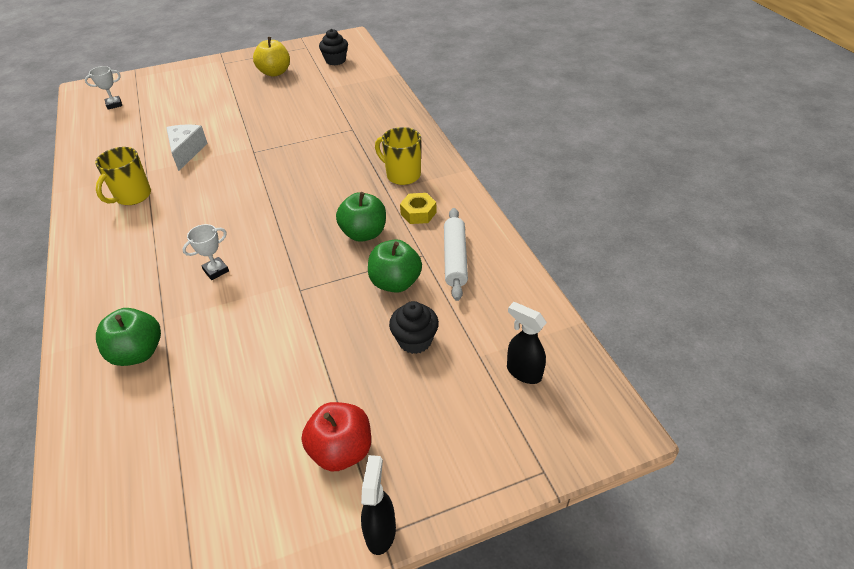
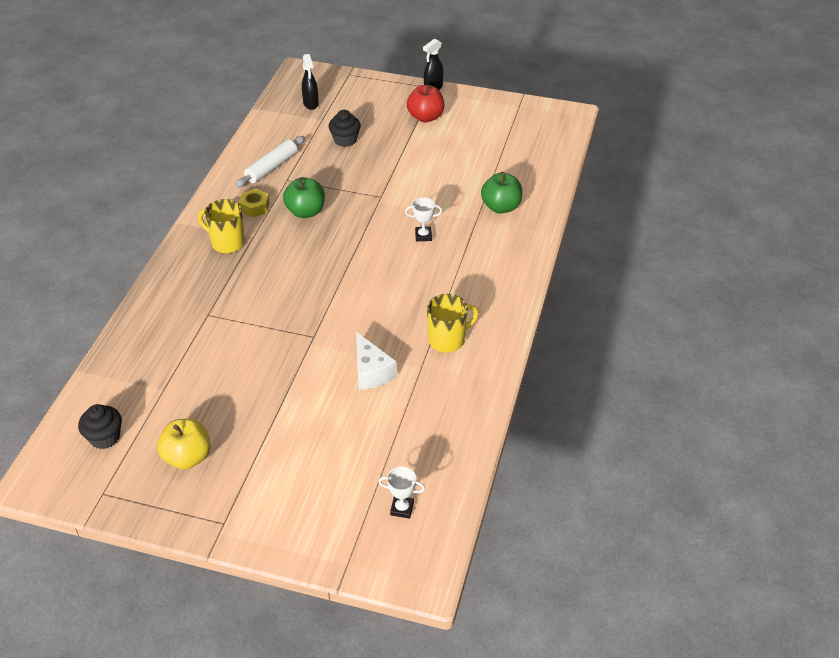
camera: 145 degrees left, 0 degrees up
(186, 152) = (371, 372): white cheese -> white cheese turned 60 degrees counterclockwise
(395, 282) = (321, 172): green apple -> none
(402, 175) = (227, 243): yellow mug -> yellow mug turned 135 degrees clockwise

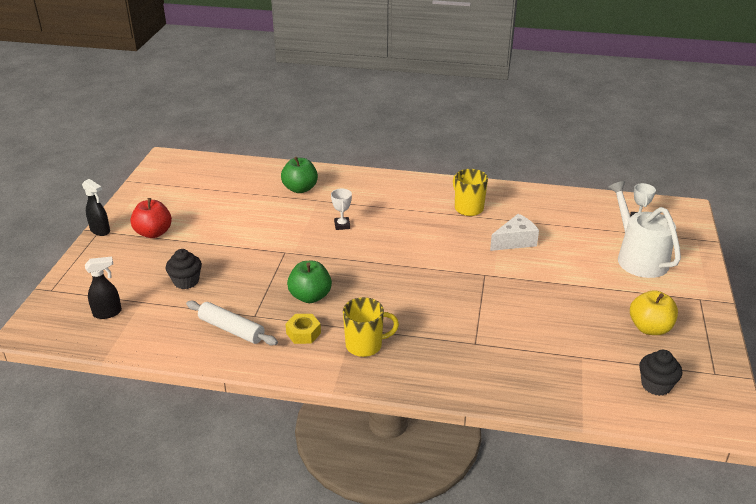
camera: 95 degrees left, 10 degrees down
(227, 243) = (365, 345): yellow mug -> yellow mug turned 120 degrees counterclockwise
(316, 484) = (638, 258): none -> white watering can

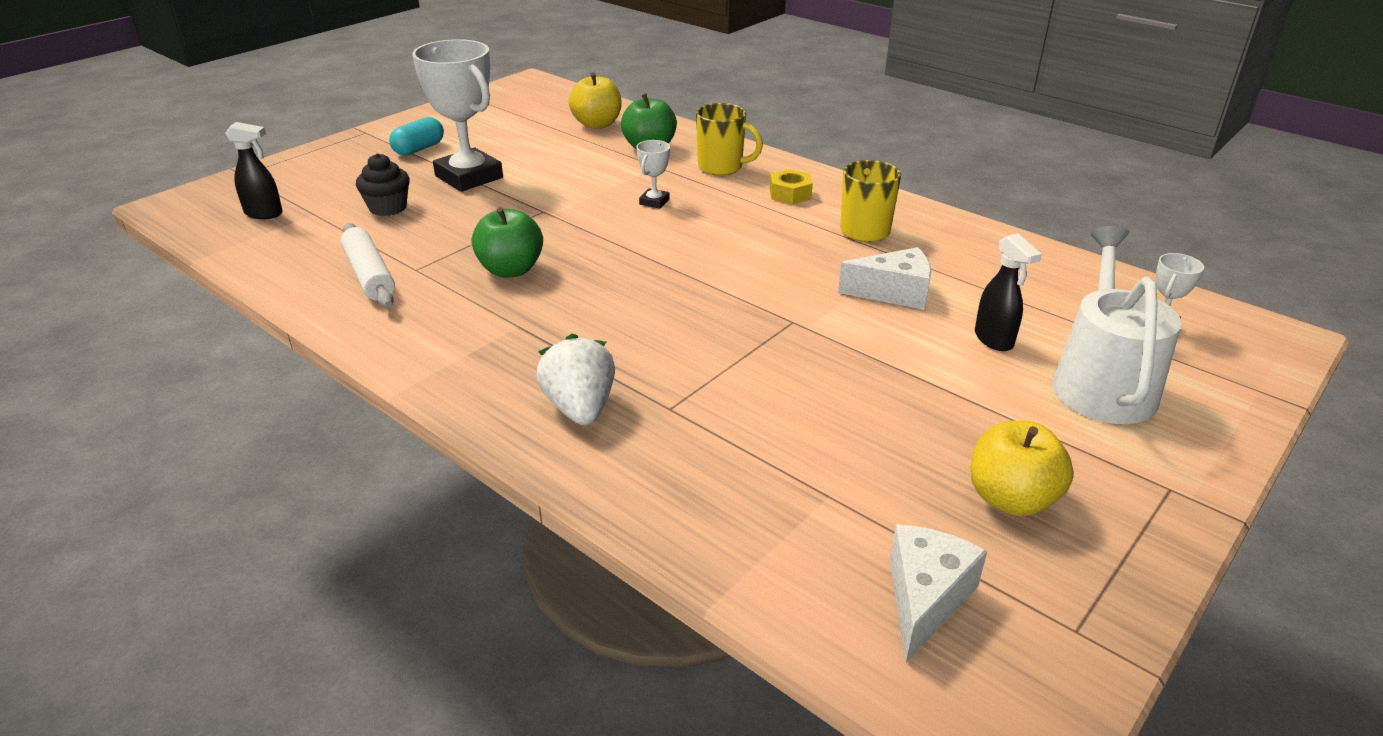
camera: 30 degrees right, 0 degrees up
(100, 231) = (367, 132): black spray bottle -> black spray bottle (994, 340)
(153, 233) = (419, 149): red apple -> turquoise capsule
(212, 243) = (469, 177): none -> white trophy
(249, 180) = (597, 124): none -> yellow apple
(303, 333) = (448, 309): yellow nut -> yellow nut (790, 194)
(365, 345) = (508, 352): yellow mug -> yellow mug (721, 167)
(434, 360) = (580, 408): none -> white strawberry
(656, 385) = (925, 599): black cupcake -> white cheese

